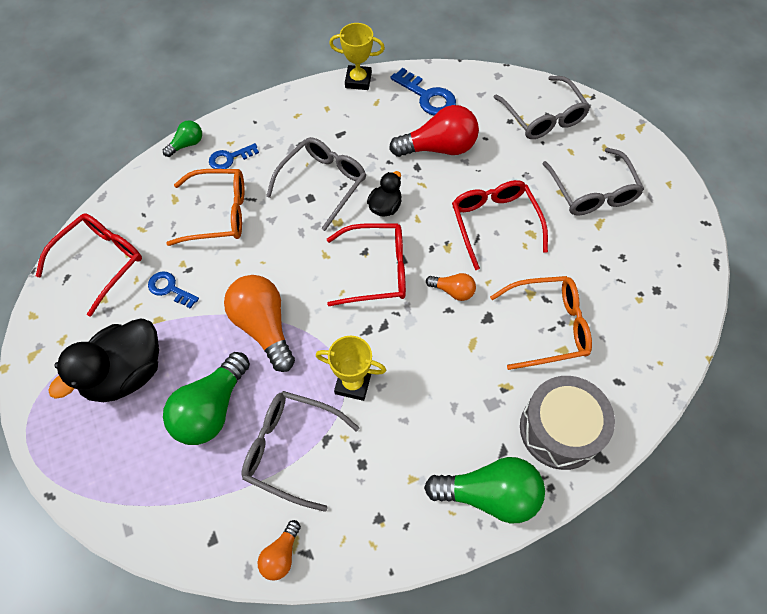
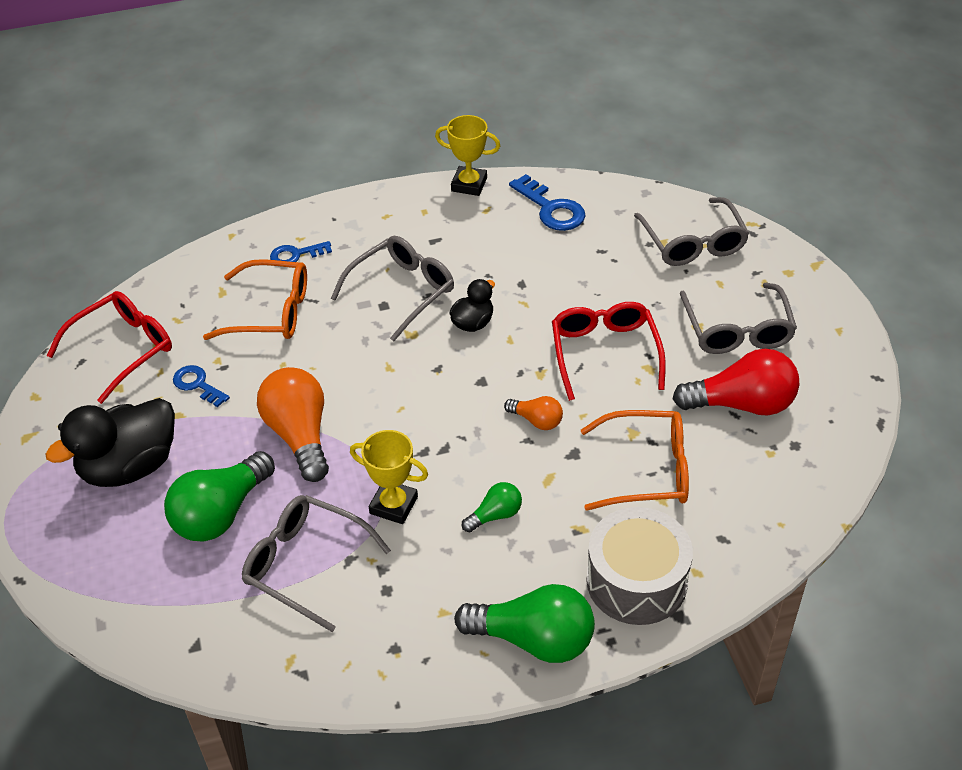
camera: 10 degrees right, 15 degrees down
(187, 144) = (248, 236): green light bulb -> green light bulb (495, 515)
(281, 555) = (271, 671): orange light bulb -> none
(377, 270) = (448, 389): red glasses -> none
(439, 148) = (553, 265): red light bulb -> red light bulb (742, 404)

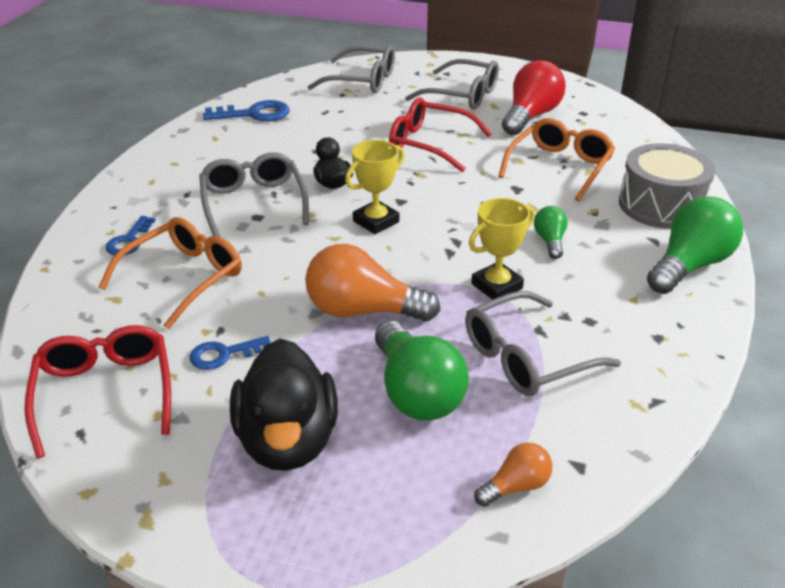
camera: 60 degrees left, 10 degrees down
(469, 184) = (175, 135): yellow trophy -> yellow trophy (376, 221)
(537, 420) = (468, 192): orange light bulb -> orange light bulb (516, 486)

